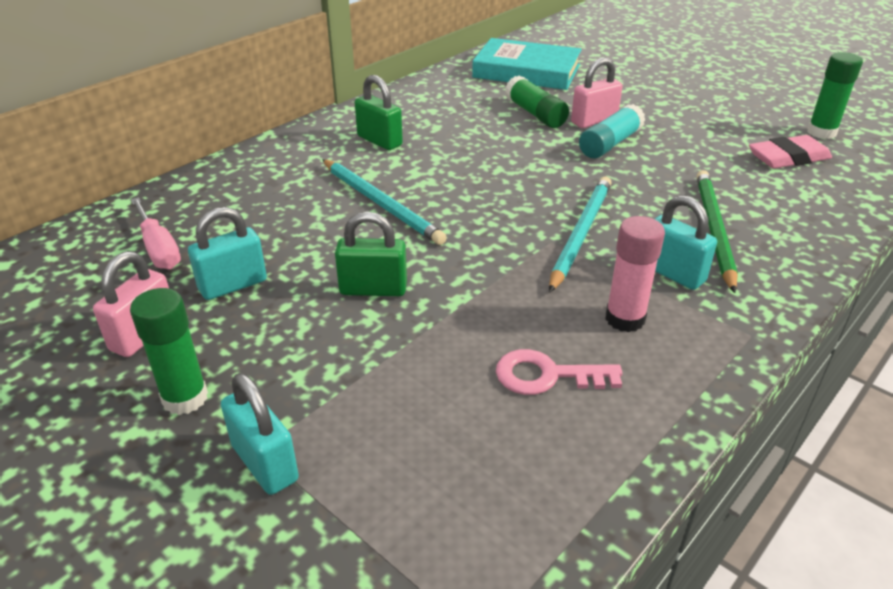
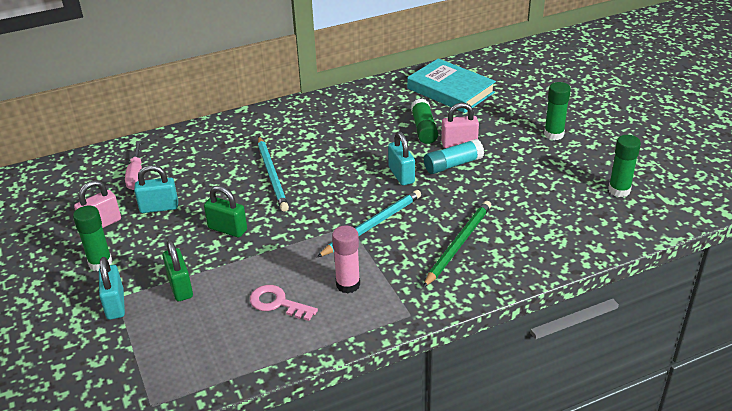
camera: 25 degrees right, 0 degrees up
(379, 141) = (305, 129): green padlock -> green padlock (180, 287)
(672, 273) = (403, 265): turquoise padlock -> turquoise padlock (401, 175)
(689, 93) = (553, 134): none -> green glue stick
(788, 157) = (569, 205): pink eraser -> none

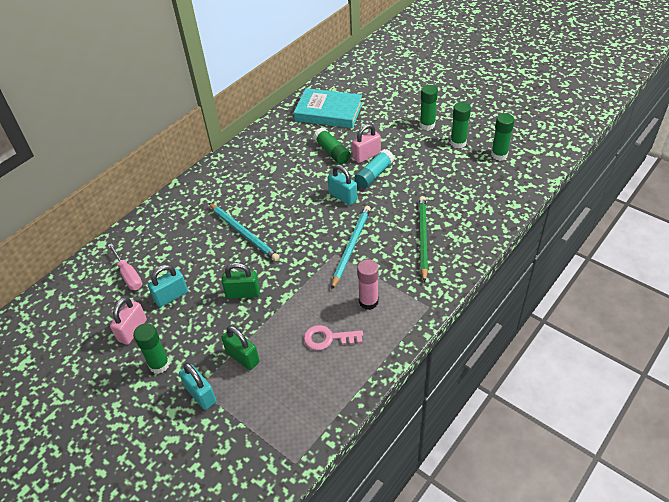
camera: 25 degrees left, 10 degrees up
(577, 163) = (458, 143): none -> green glue stick

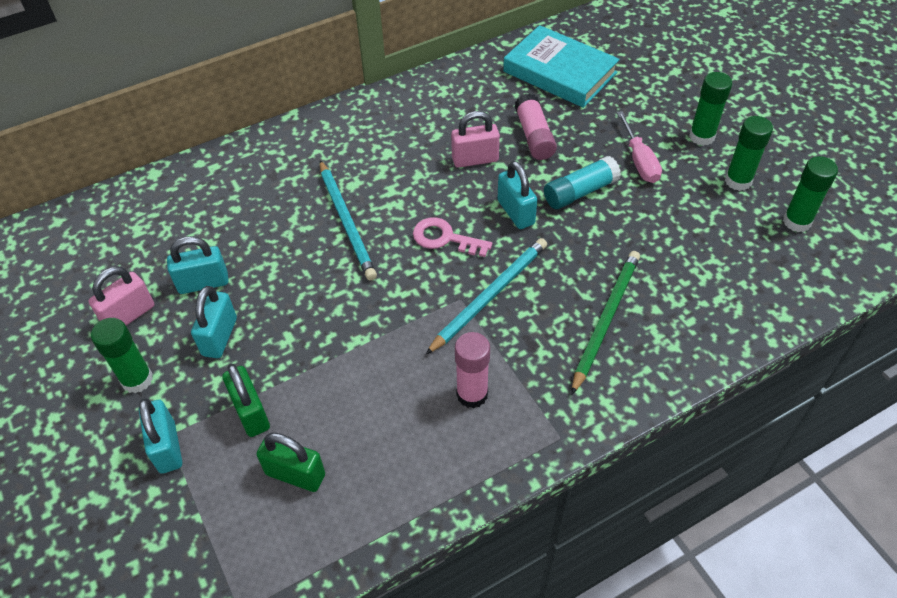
camera: 20 degrees right, 5 degrees up
(128, 275) = (165, 231): pink screwdriver -> pink screwdriver (639, 160)
(199, 323) = (219, 337): none -> turquoise padlock
(243, 293) = (300, 313): green padlock -> green padlock (295, 474)
(328, 338) = (384, 430): pink key -> pink key (445, 238)
(332, 152) = (534, 136): green glue stick -> pink glue stick
(366, 156) = (583, 158): pink padlock -> pink padlock (475, 159)

